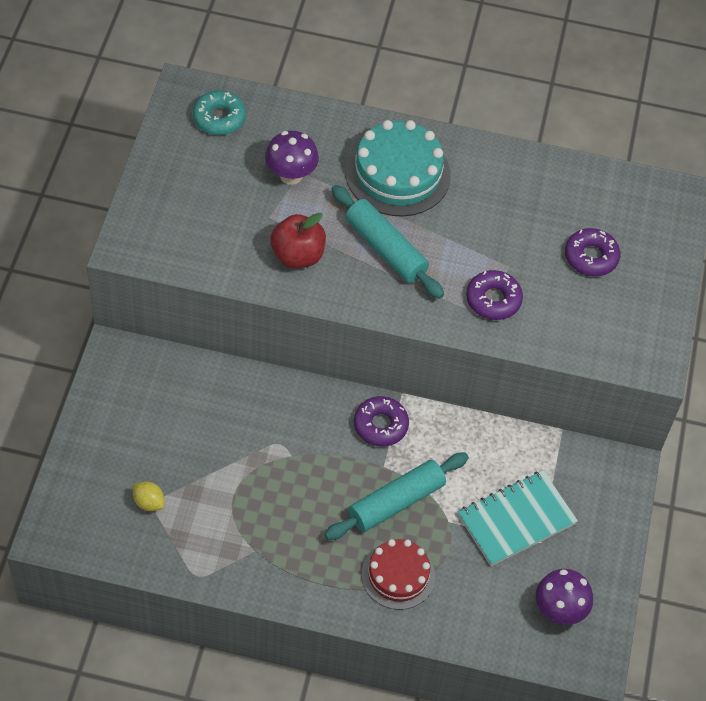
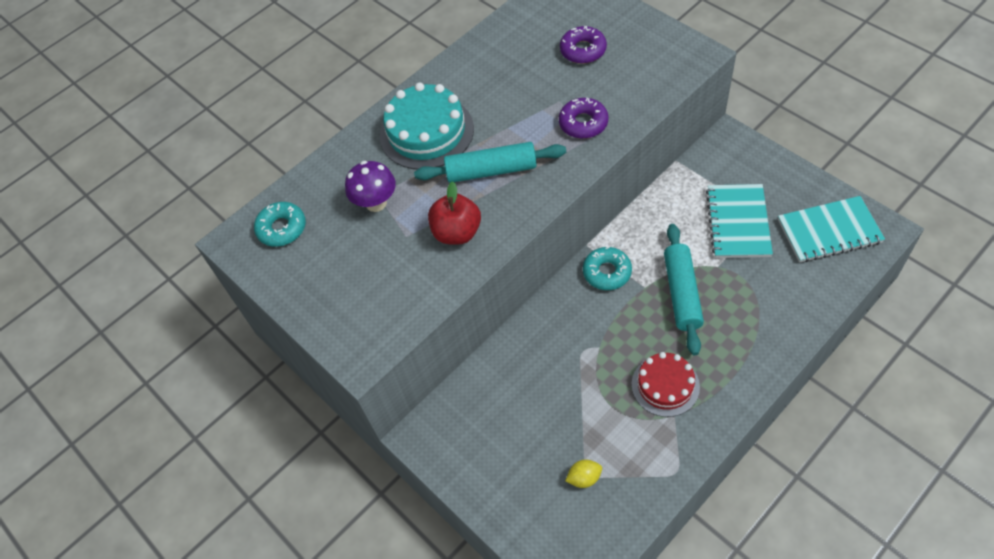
camera: 45 degrees left, 0 degrees up
(380, 425) = (607, 272): purple donut -> turquoise donut
(398, 575) = (748, 322): red cake -> red cake (665, 385)
(559, 610) = (829, 231): purple mushroom -> turquoise notebook

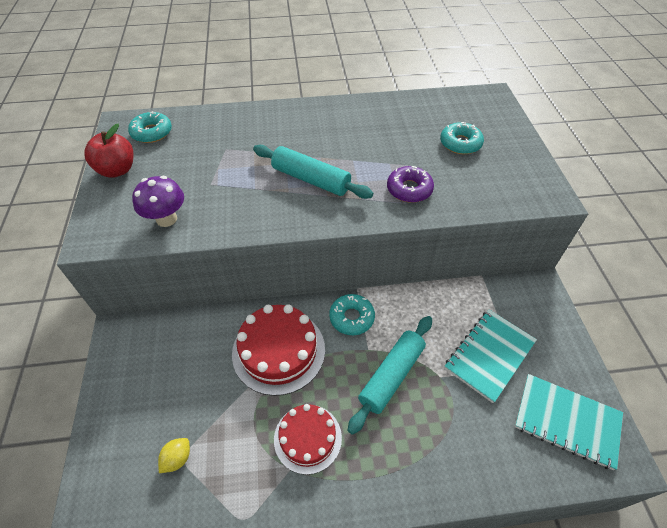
camera: 30 degrees right, 5 degrees down
(376, 203) = (218, 153): purple mushroom -> purple mushroom (166, 219)
(426, 132) = (298, 131): turquoise cake -> none
(457, 232) = (243, 203): red apple -> red apple (117, 170)
(575, 343) = (278, 351): none -> red cake
(583, 50) = (460, 143): purple donut -> turquoise donut
(584, 478) = (177, 458): yellow lemon -> yellow lemon turned 75 degrees counterclockwise

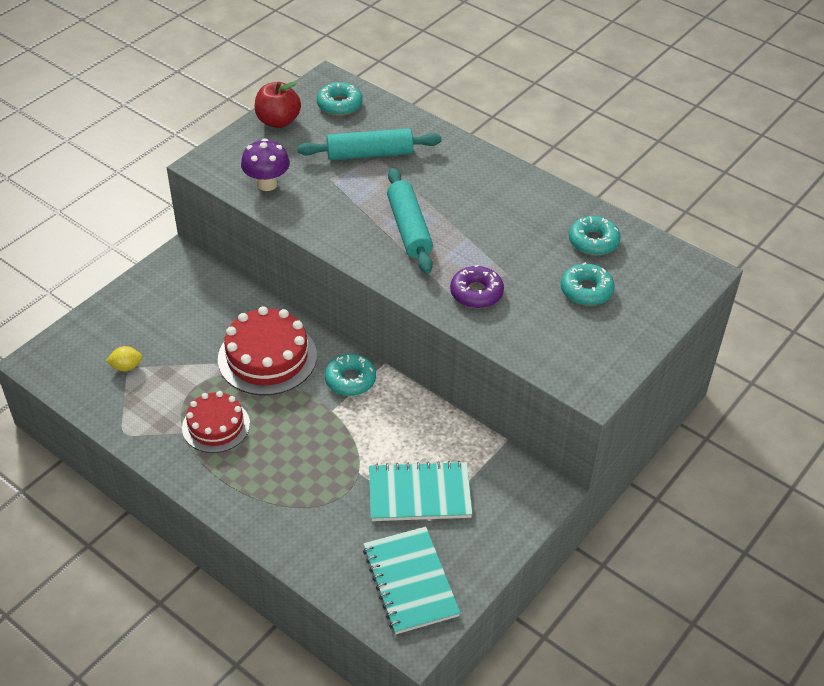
camera: 45 degrees right, 5 degrees down
(391, 376) = (324, 441): turquoise rolling pin -> turquoise rolling pin (369, 154)
(421, 115) = (593, 241): none -> turquoise donut

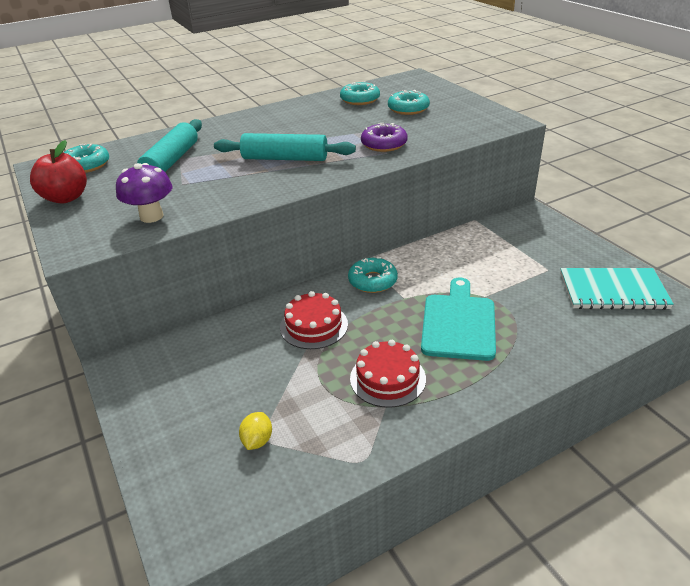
camera: 65 degrees left, 10 degrees down
(267, 357) = (314, 326): red cake -> red cake, size x0.65
(307, 460) = (459, 323): none -> turquoise cutting board
(419, 494) = (518, 269): turquoise notebook -> none

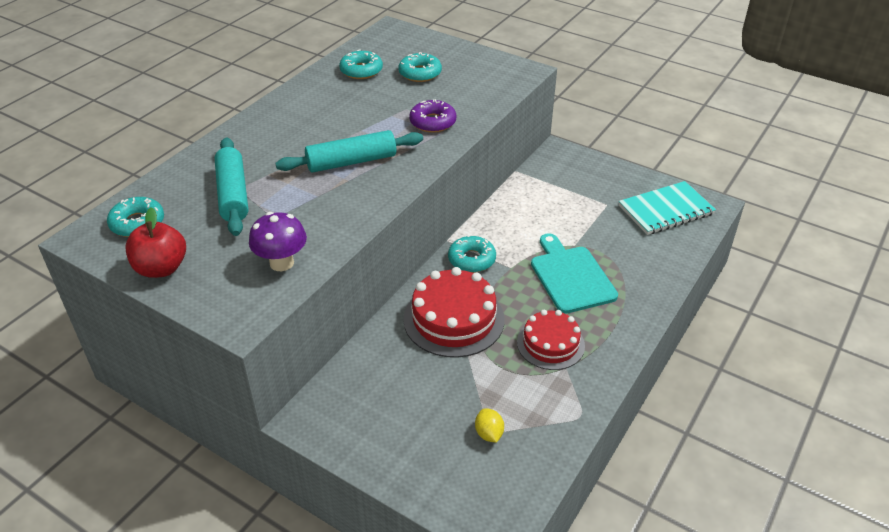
camera: 30 degrees left, 5 degrees up
(314, 326) = (454, 319): red cake -> red cake, size x1.54

